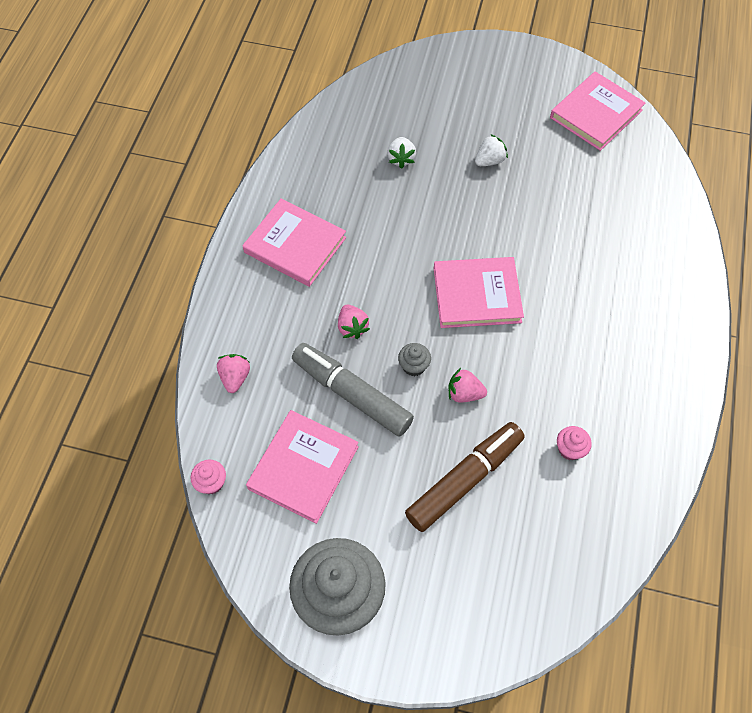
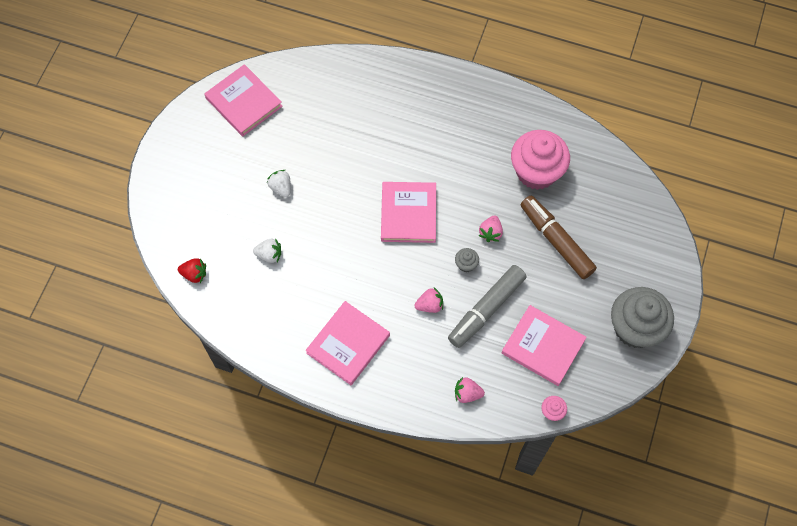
camera: 85 degrees left, 5 degrees up
(369, 96) = (194, 274): none -> red strawberry
(570, 449) = (536, 172): pink cupcake -> pink cupcake, size x2.47

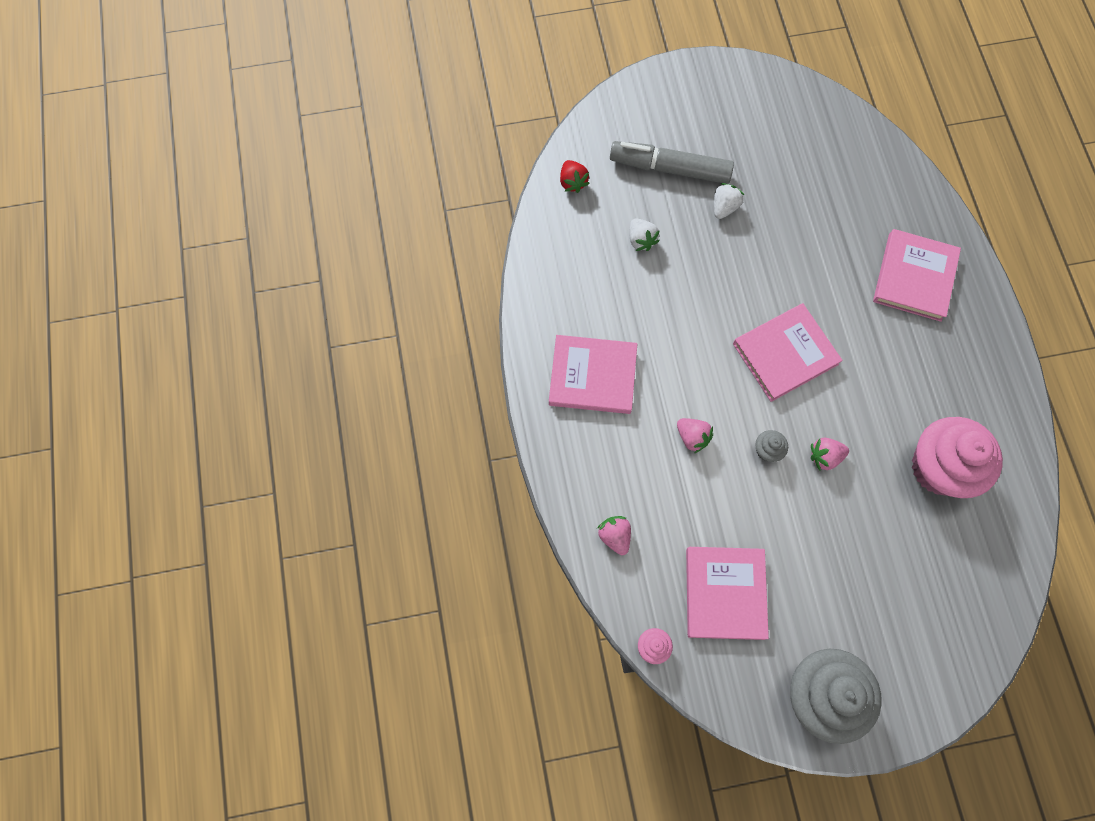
camera: 60 degrees right, 5 degrees up
(244, 102) = (795, 115): pink book -> pink book (914, 277)
(486, 309) = (728, 503): grey marker -> grey marker (669, 168)
(556, 240) = (867, 538): brown marker -> none

